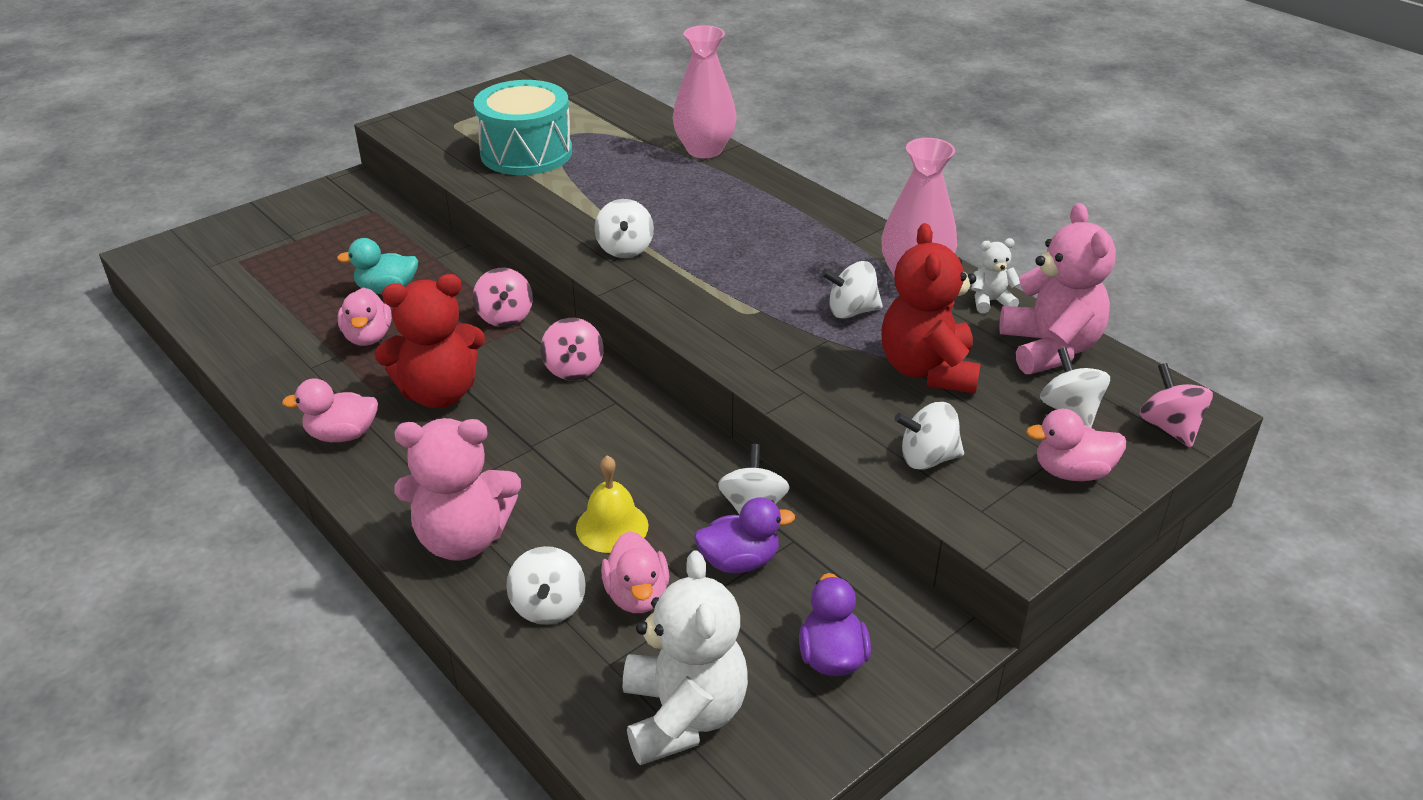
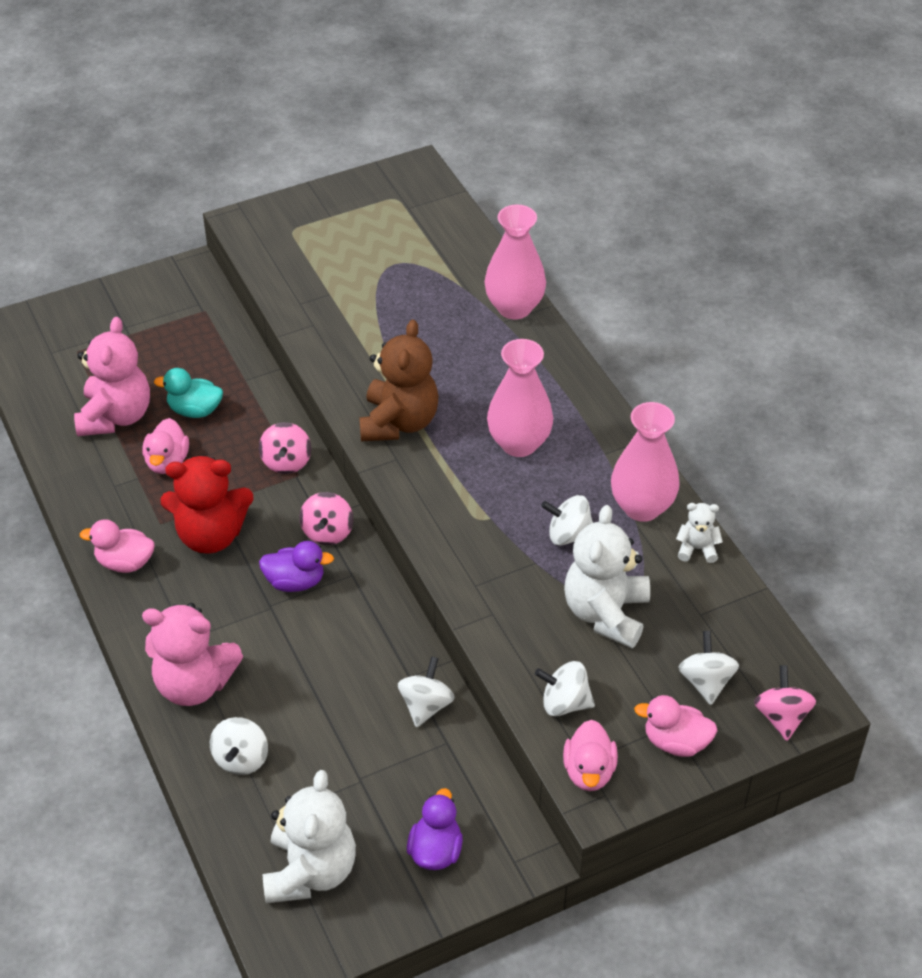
camera: 15 degrees right, 10 degrees up
(526, 153) = (348, 282): turquoise drum -> none
(612, 526) = (310, 698): yellow bell -> none
(625, 249) = (399, 422): white spinning top -> brown teddy bear
(637, 595) = (309, 764): pink duck -> pink duck (589, 771)
(739, 561) = (397, 752): purple duck -> purple duck (295, 582)
(760, 247) = (519, 443): none -> pink vase
(927, 370) = (606, 613): red teddy bear -> white teddy bear
(1049, 349) = (723, 612): pink teddy bear -> pink teddy bear (116, 416)

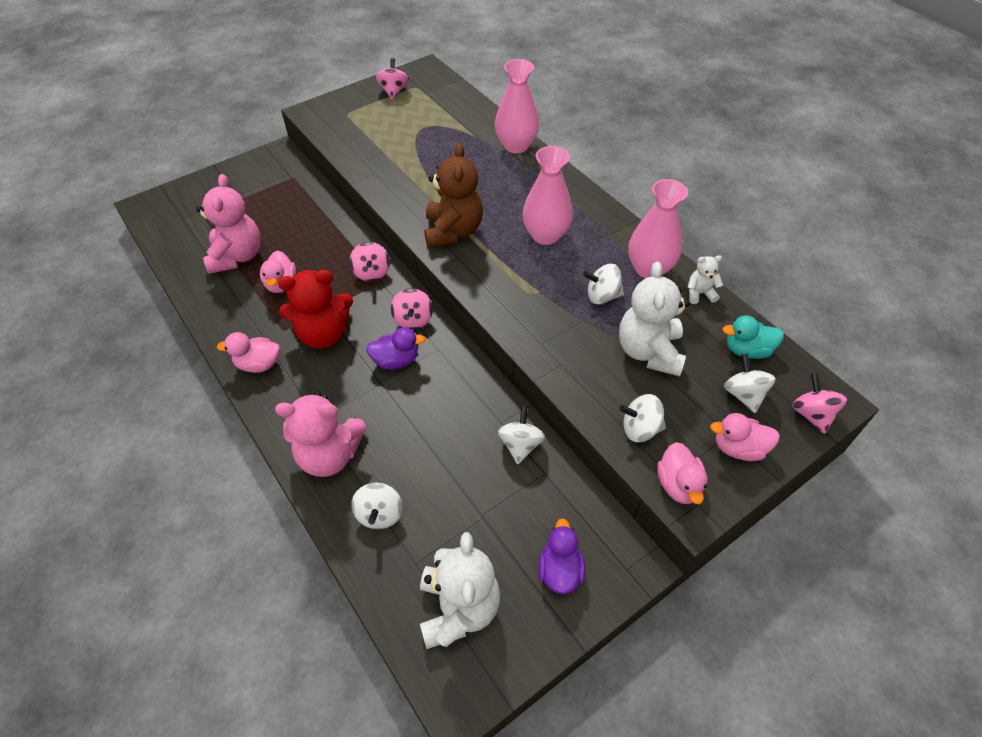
camera: 10 degrees left, 5 degrees up
(195, 410) = (296, 245): turquoise duck -> turquoise duck (747, 350)
(363, 202) = (393, 91): none -> pink spinning top

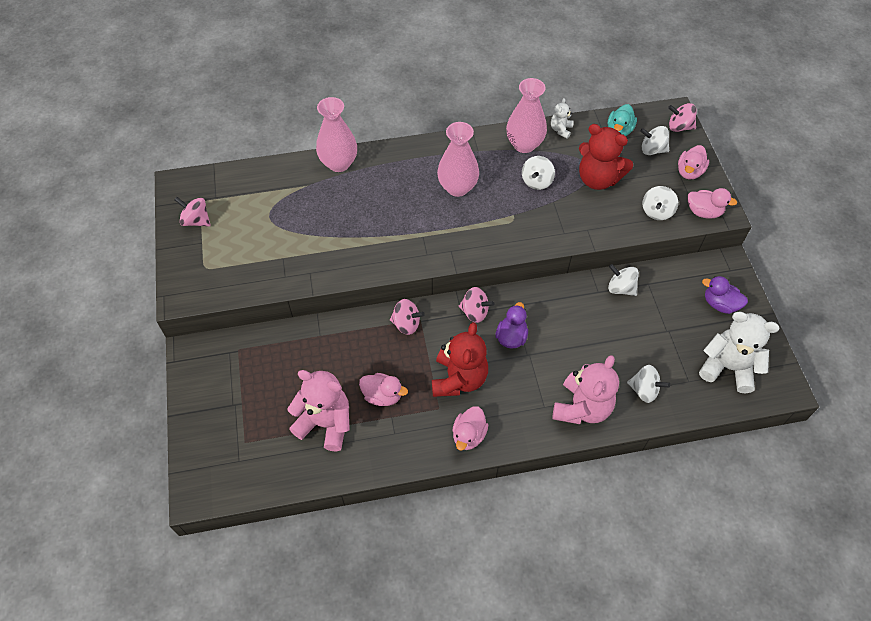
camera: 65 degrees left, 5 degrees up
(453, 231) = (419, 243): brown teddy bear -> none
(649, 351) = (598, 179): white teddy bear -> red teddy bear

